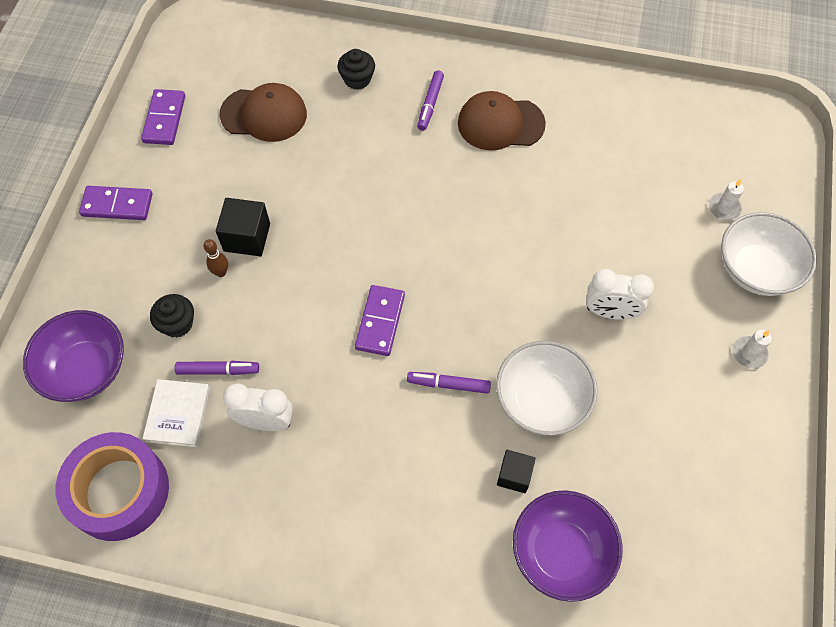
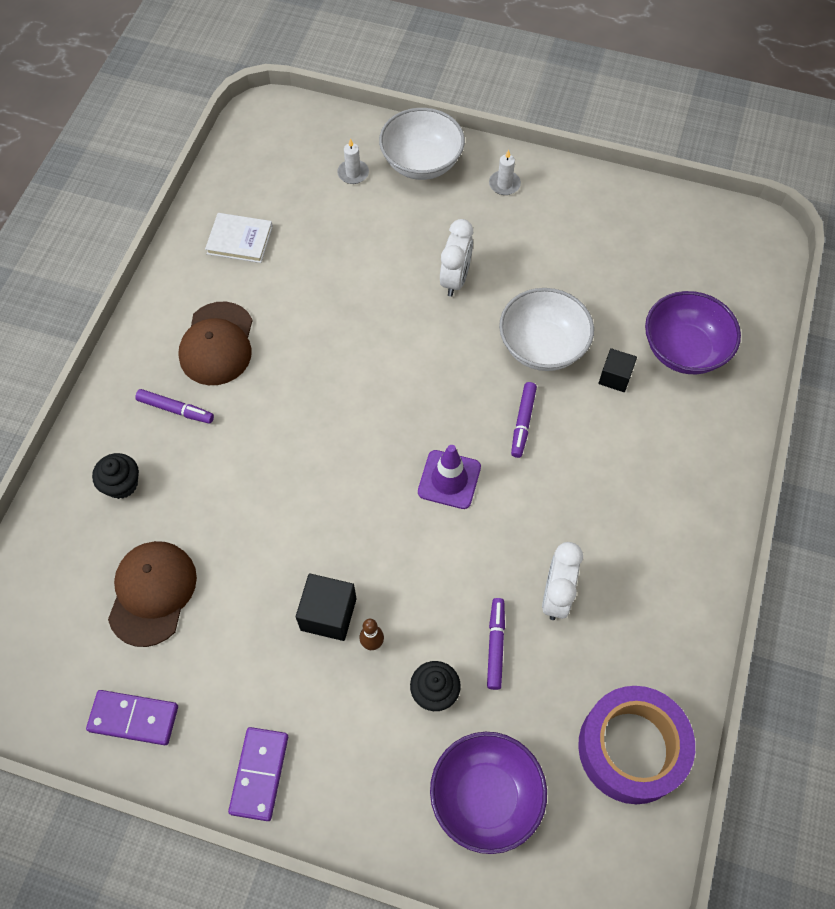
camera: 85 degrees left, 0 degrees up
(178, 414) = (545, 688): white book -> white book (240, 240)
(380, 322) = (449, 479): purple domino -> purple traffic cone

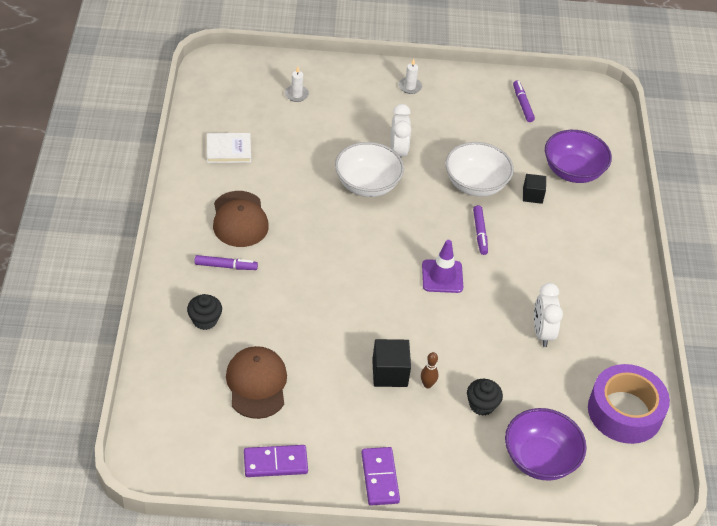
camera: 20 degrees left, 15 degrees down
(421, 163) = (344, 81): white bowl -> white bowl (367, 185)
(495, 645) = (512, 370): purple marker -> purple marker (522, 104)

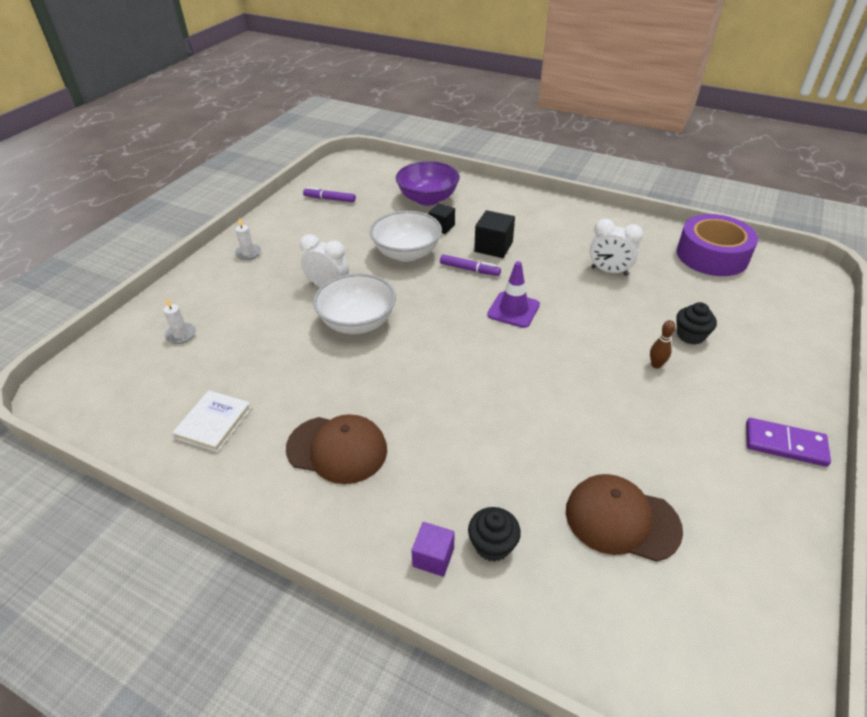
camera: 60 degrees left, 5 degrees down
(182, 294) = (433, 557): none -> purple cube
(226, 266) = (408, 489): purple marker -> none
(275, 462) = (758, 541): purple domino -> none
(389, 373) = (633, 389): black cube -> black cube (493, 247)
(540, 459) = (763, 319): purple bowl -> none

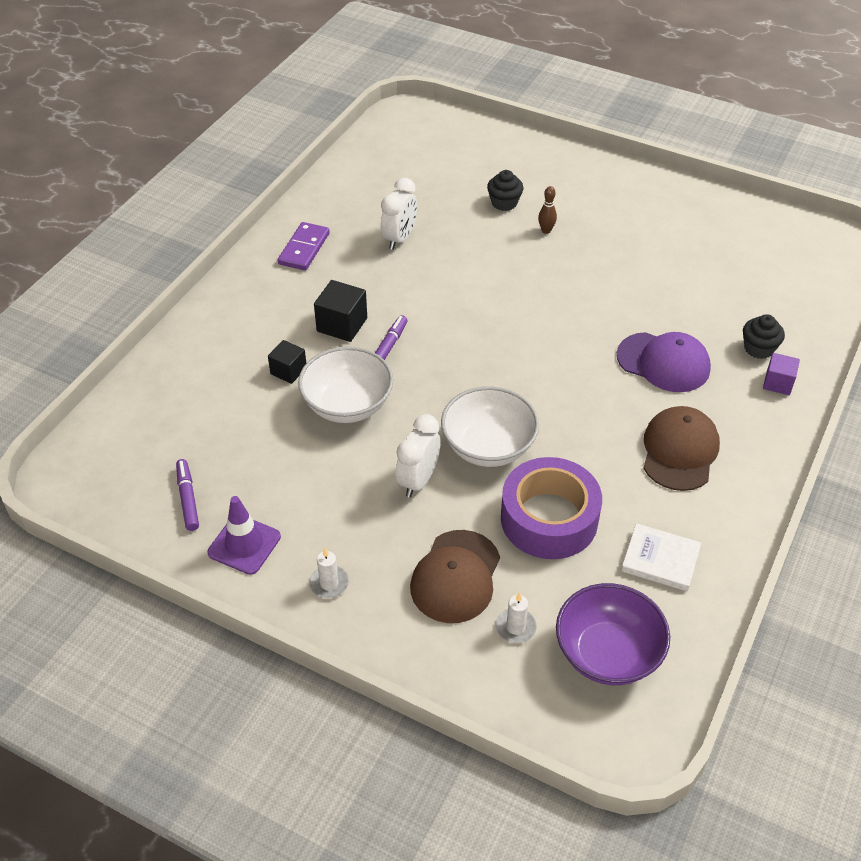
camera: 90 degrees left, 5 degrees up
(329, 199) = (188, 498): purple marker -> purple marker turned 150 degrees clockwise
(428, 199) = (211, 384): purple bowl -> purple bowl (607, 653)
(462, 447) = (663, 362): none -> purple cap
(513, 310) = (465, 316): purple traffic cone -> purple traffic cone (244, 545)
(621, 519) = (720, 276): brown cap -> brown cap (456, 577)
(712, 255) = (376, 164): purple tape -> purple tape (549, 519)
(785, 444) = (631, 181): purple domino -> purple domino (304, 249)

